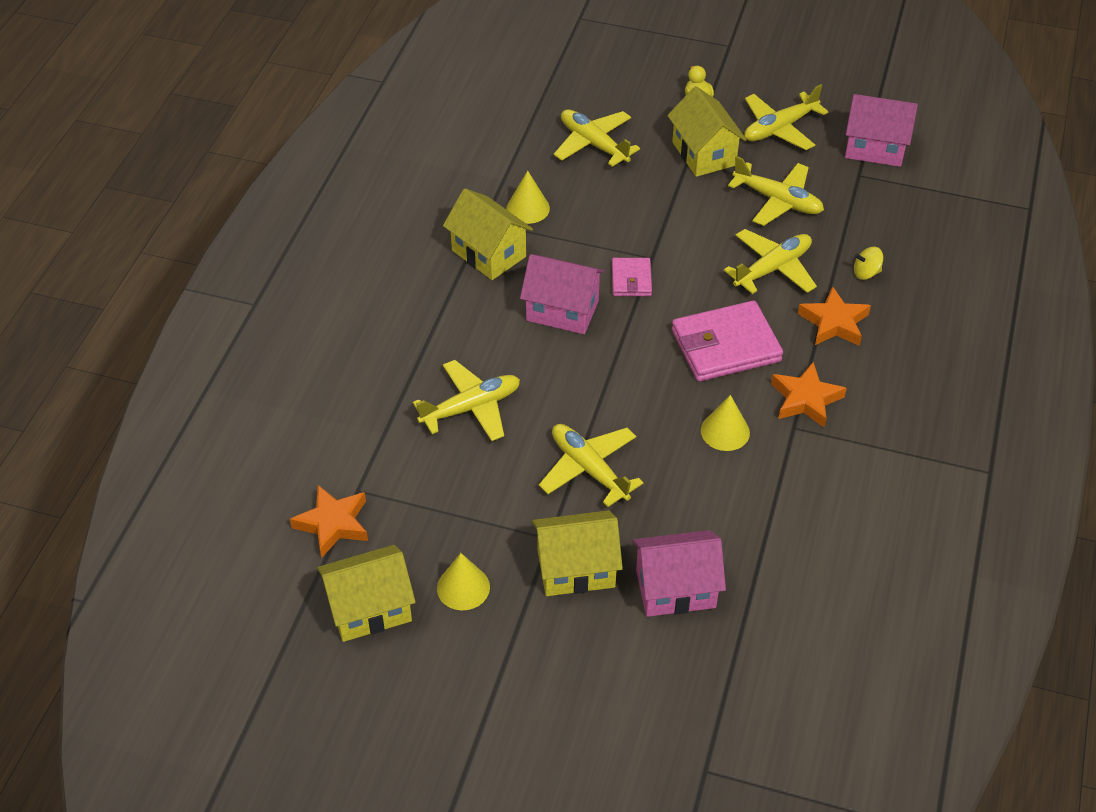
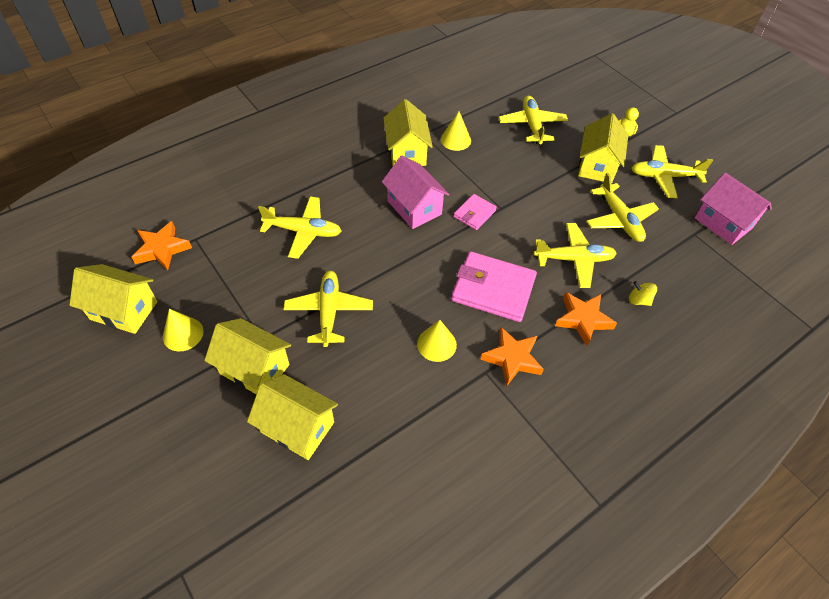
camera: 35 degrees right, 5 degrees up
(675, 589) = (297, 427): pink house -> yellow house

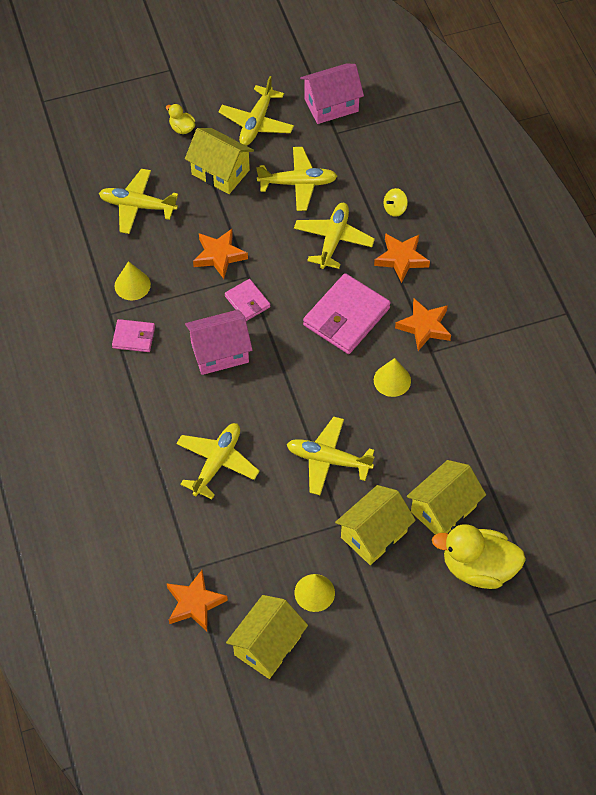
camera: 70 degrees left, 5 degrees up
(232, 479) = (478, 567): none -> yellow duck
(407, 152) = (134, 337): yellow house -> pink wallet
(512, 184) = (219, 255): none -> orange star

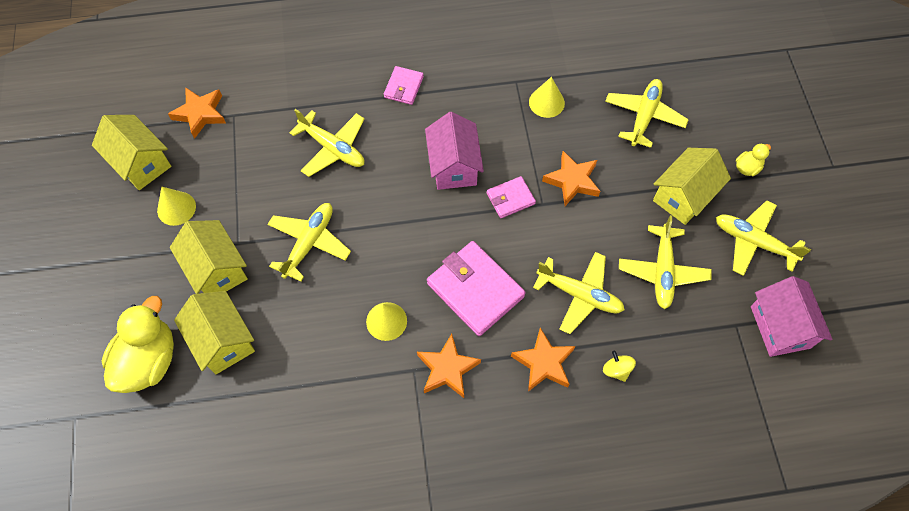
camera: 100 degrees right, 5 degrees up
(134, 337) = (485, 97): pink wallet -> pink wallet (403, 87)

